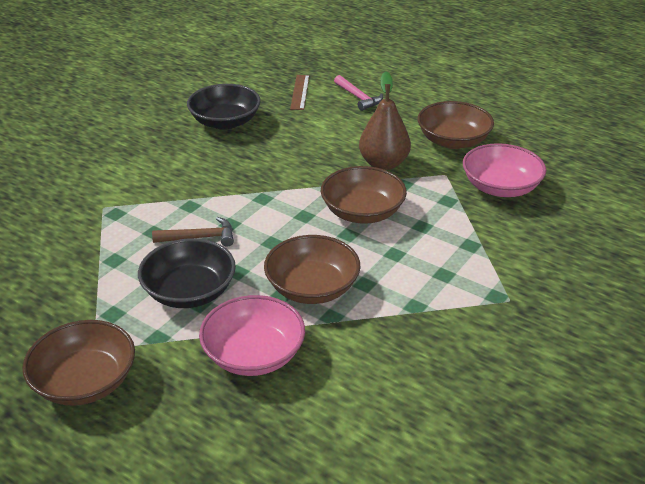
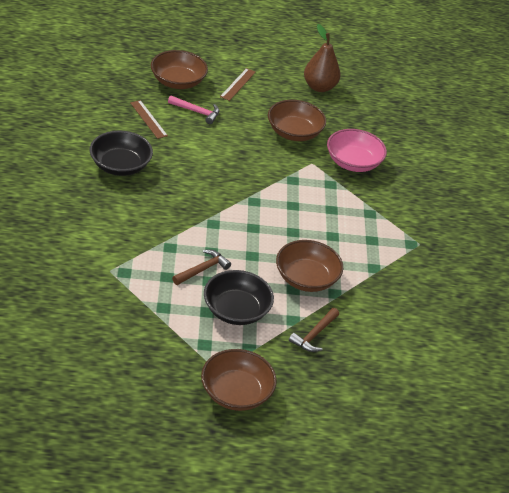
camera: 40 degrees left, 5 degrees up
(254, 354) = (314, 335): pink bowl -> brown hammer
(362, 212) = (287, 212): brown bowl -> brown bowl (178, 81)
(383, 163) = (266, 167): brown pear -> brown pear (319, 87)
(431, 85) = (238, 84): none -> brown ruler

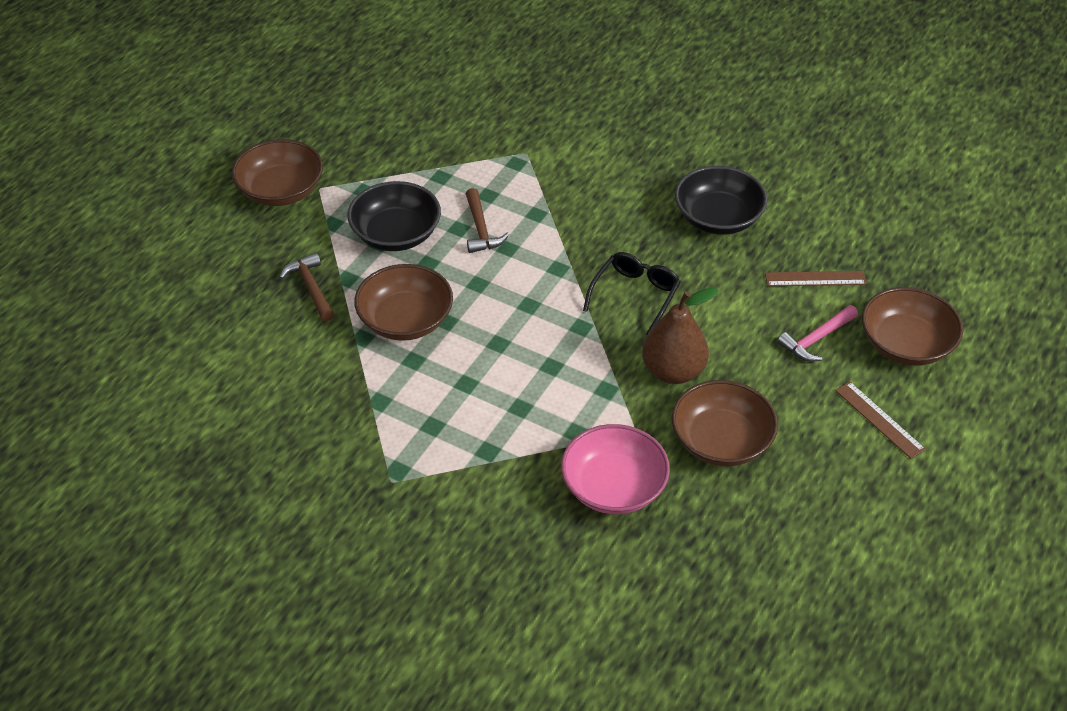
camera: 125 degrees right, 5 degrees up
(212, 185) = (635, 295): none -> black glasses
(319, 87) = (840, 536): brown pear -> brown pear (673, 371)

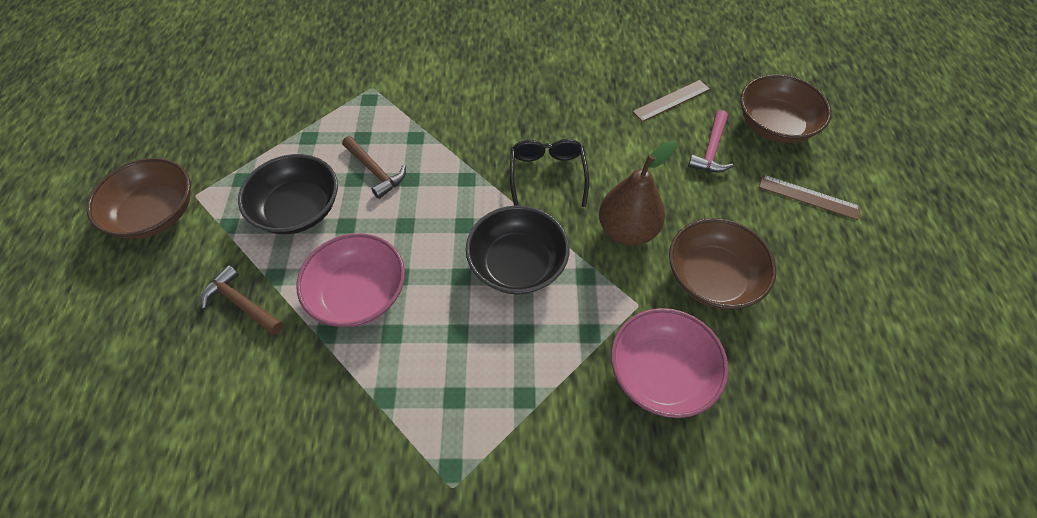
camera: 30 degrees left, 10 degrees up
(405, 320) = (358, 294): brown bowl -> pink bowl
(718, 218) = (564, 81): black bowl -> black bowl (517, 264)

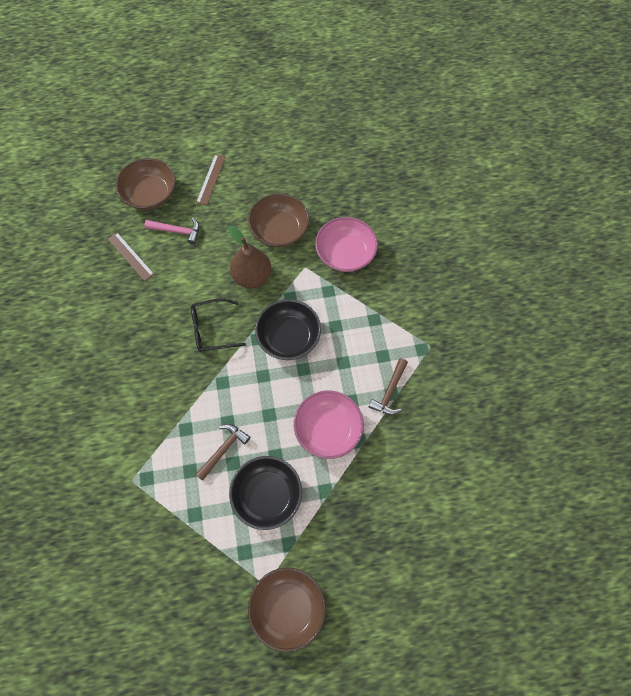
camera: 100 degrees left, 10 degrees up
(241, 303) = (349, 504): brown hammer -> brown hammer (390, 392)

